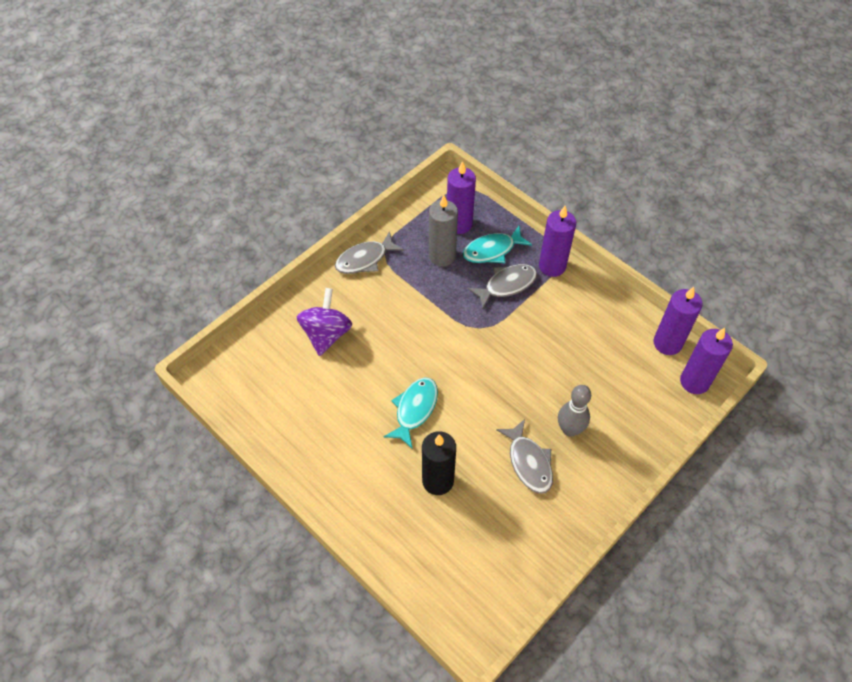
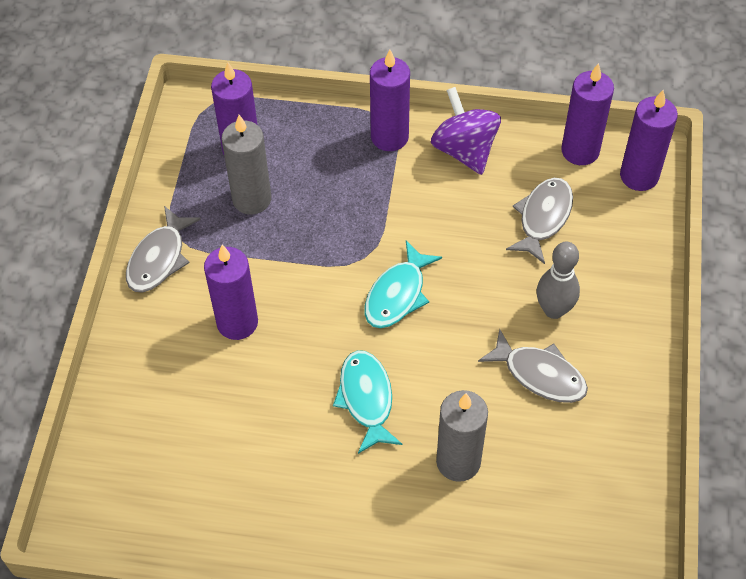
camera: 35 degrees left, 0 degrees up
(326, 334) = (186, 378): purple spinning top -> purple spinning top (464, 150)
(378, 321) = (237, 322): none -> purple candle
(438, 481) = (458, 462): black candle -> grey candle
(492, 250) = (306, 158): turquoise fish -> turquoise fish (397, 294)
(507, 285) = (356, 189): grey fish -> grey fish (543, 218)

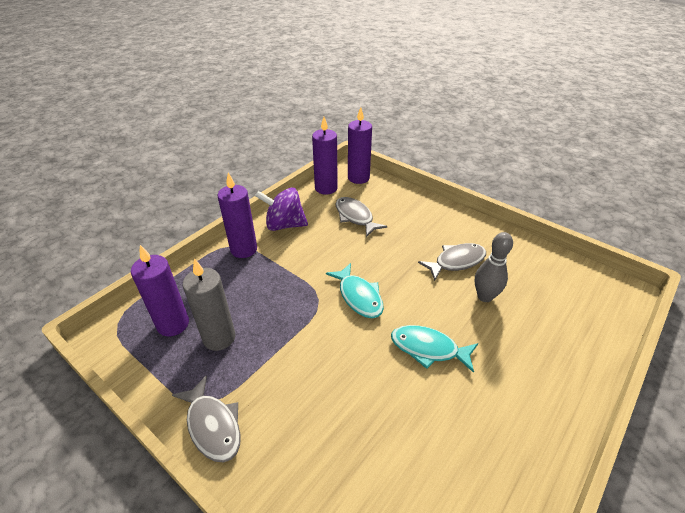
camera: 60 degrees left, 15 degrees down
(237, 322) = (314, 397): purple candle -> none
(458, 462) = (500, 323): grey candle -> none
(554, 310) = (417, 238): grey bowling pin -> grey bowling pin (485, 296)

